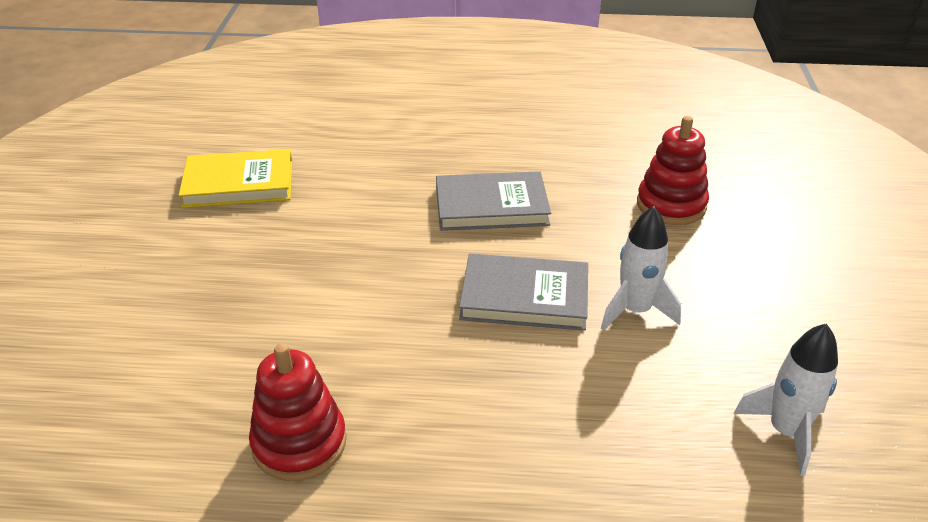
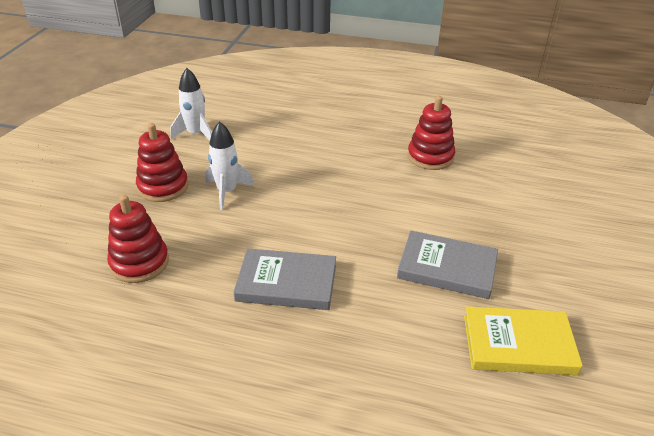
camera: 170 degrees left, 0 degrees up
(524, 297) = (291, 208): grey book -> grey book (447, 268)
(737, 305) = (163, 187): none -> red stacking toy

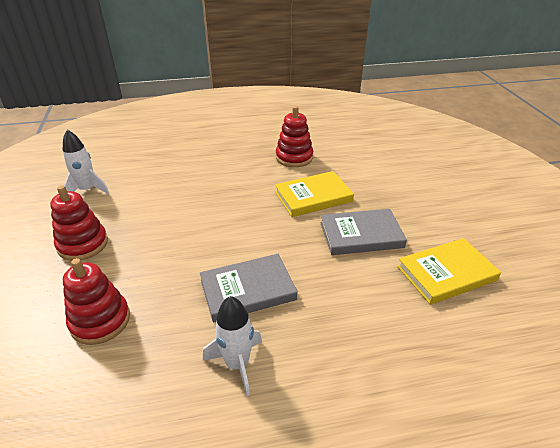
camera: 25 degrees left, 0 degrees up
(227, 192) = (147, 230): white rocket -> white rocket (237, 364)
(421, 208) = (313, 197): none -> yellow book

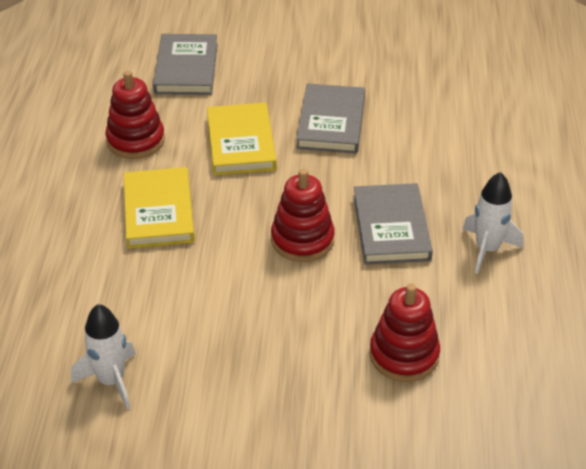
camera: 75 degrees left, 5 degrees up
(83, 244) = (254, 379): red stacking toy -> red stacking toy (302, 240)
(376, 161) = (186, 68): none -> grey book
(446, 273) = (410, 83): yellow book -> yellow book (159, 211)

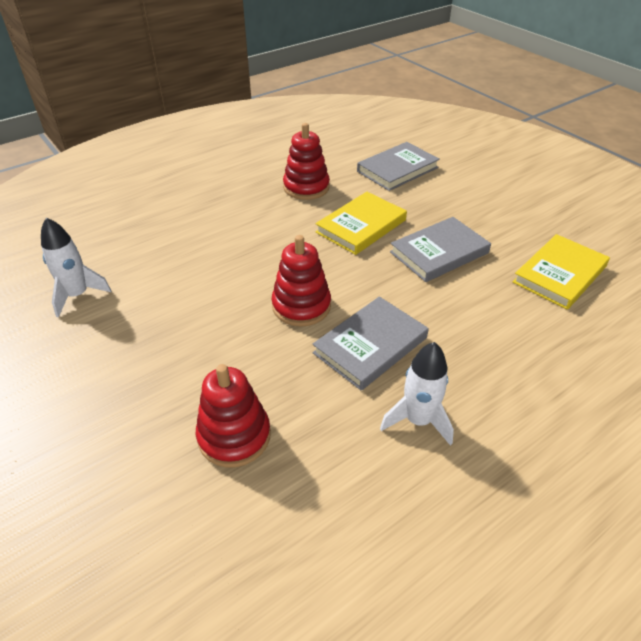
camera: 50 degrees right, 0 degrees up
(159, 211) = (253, 230): yellow book -> yellow book (559, 274)

